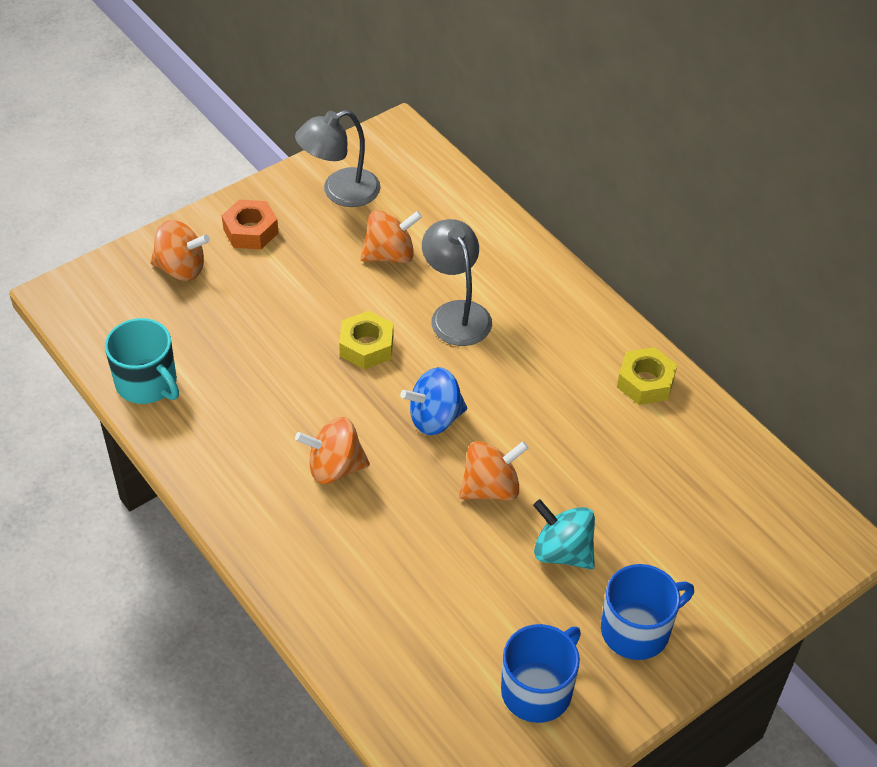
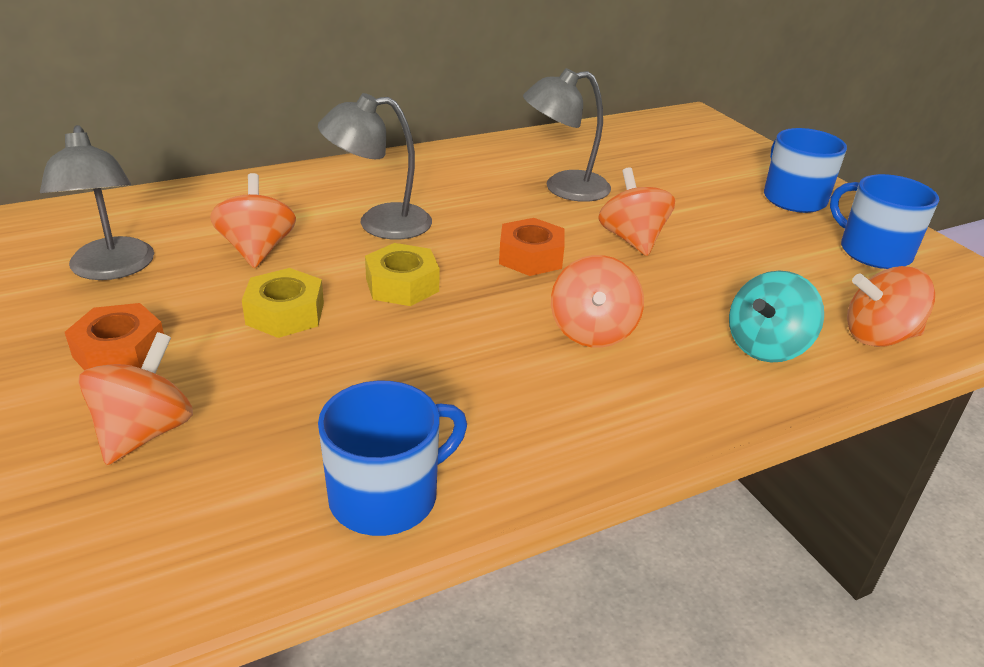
camera: 80 degrees left, 15 degrees down
(147, 383) = (386, 496): turquoise mug -> blue mug
(379, 667) = (878, 336): none -> orange spinning top
(434, 418) = (530, 257): blue spinning top -> orange nut
(562, 552) = (711, 216): turquoise spinning top -> turquoise spinning top (766, 347)
(575, 430) = (564, 188): none -> grey lamp
(645, 382) = (514, 151): yellow nut -> yellow nut (285, 313)

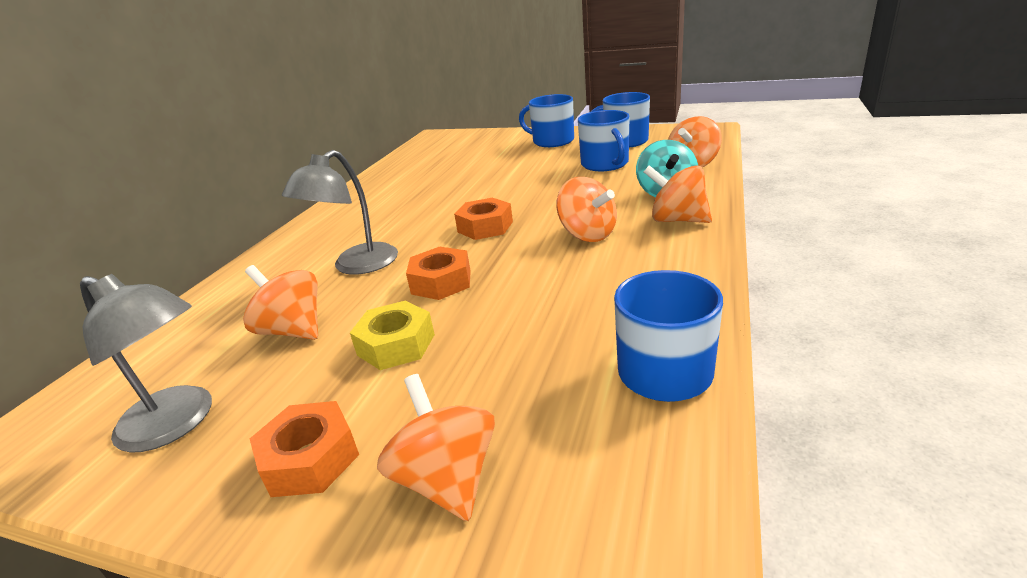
camera: 40 degrees left, 5 degrees down
(402, 285) = (441, 282): yellow nut -> orange nut
(564, 188) = (435, 192): grey lamp -> none
(632, 239) = (518, 192): orange spinning top -> orange spinning top (677, 220)
(784, 266) = (605, 164): none -> blue mug

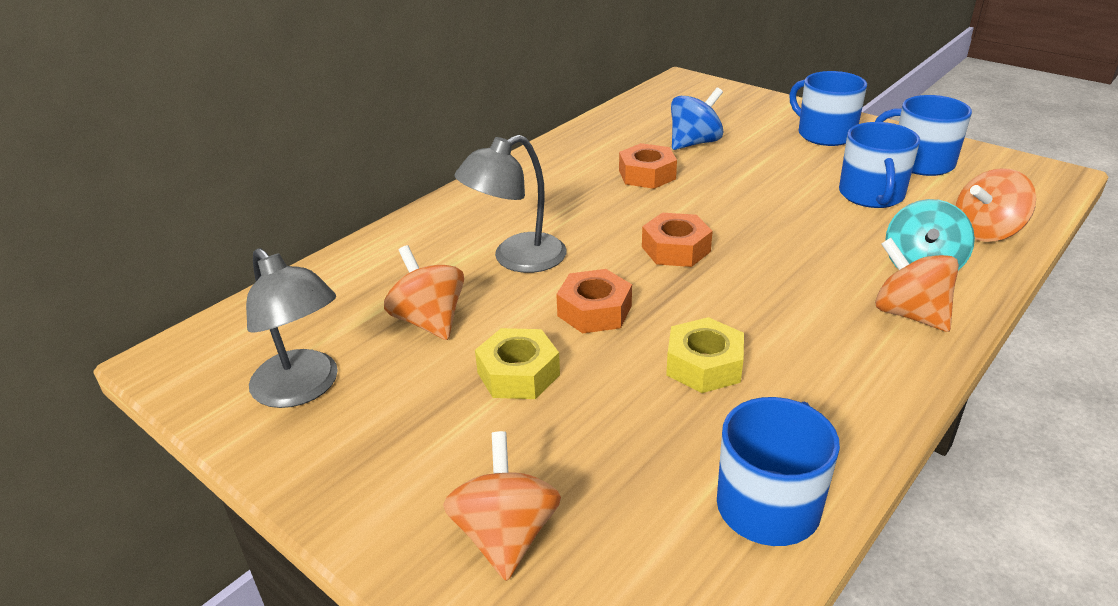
camera: 20 degrees right, 5 degrees up
(310, 459) = (400, 468): orange nut -> orange nut (647, 175)
(463, 165) = (694, 143): none -> blue spinning top
(551, 292) = (704, 365): none -> yellow nut
(587, 235) = (787, 299): orange spinning top -> none

